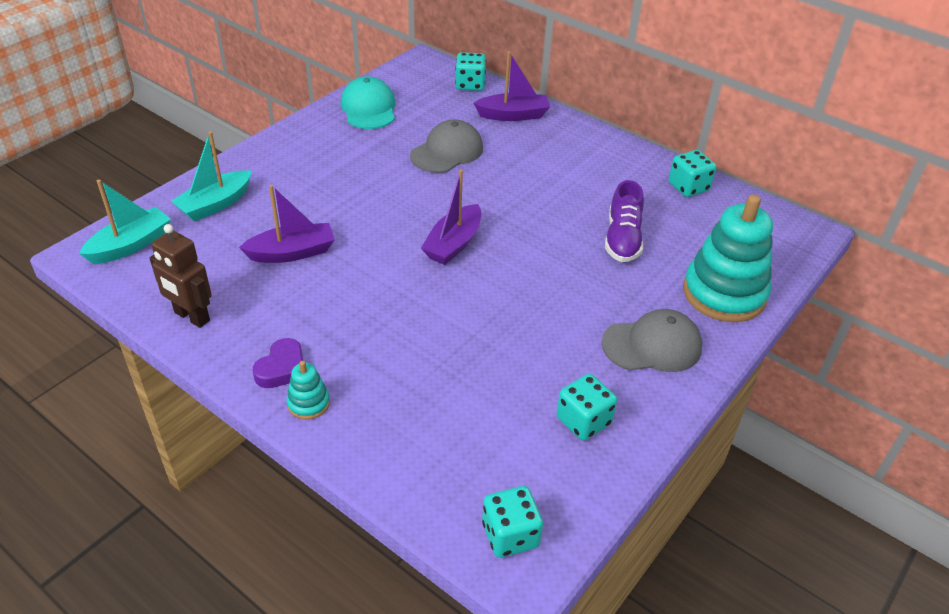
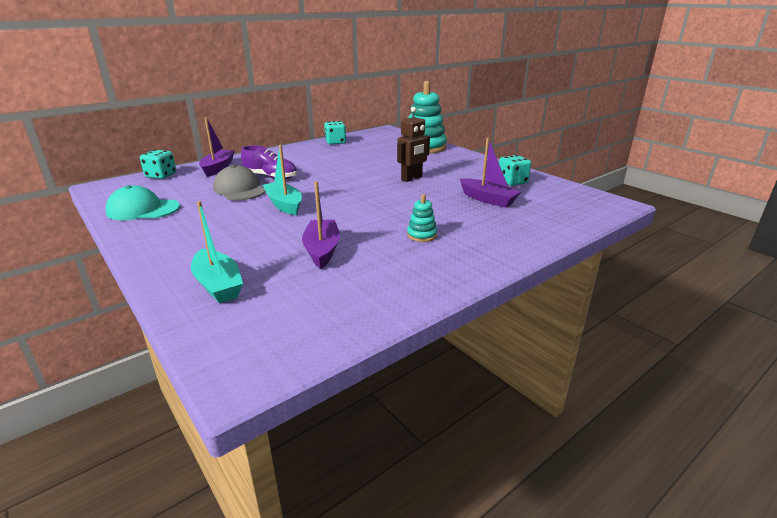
camera: 75 degrees left, 15 degrees down
(131, 245) = (248, 339): turquoise boat -> turquoise boat (284, 205)
(191, 317) = (387, 299): brown robot -> brown robot (412, 178)
(282, 368) = (462, 260): purple heart -> none
(308, 403) = (499, 251): turquoise stacking toy -> turquoise stacking toy (421, 235)
(453, 244) = (348, 196): purple boat -> purple boat (488, 199)
(510, 535) = (594, 204): turquoise dice -> none
(622, 239) = (371, 159): purple shoe -> purple shoe (270, 177)
(652, 345) = (458, 163): grey cap -> none

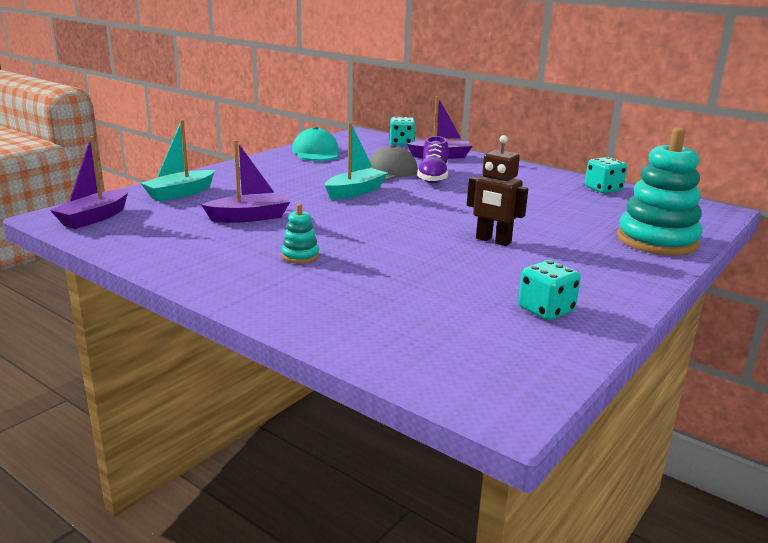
camera: 75 degrees right, 5 degrees down
(488, 199) = (445, 291): purple boat -> purple boat (94, 218)

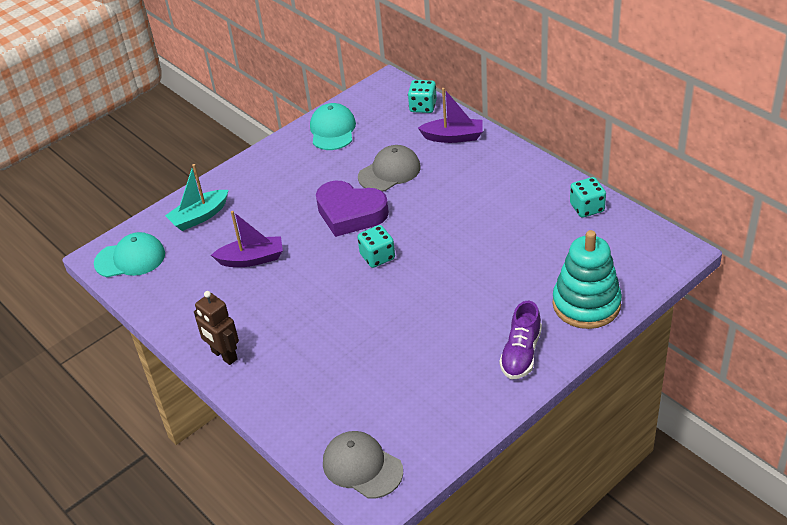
camera: 15 degrees right, 20 degrees up
(94, 218) = (130, 258): purple boat -> turquoise cap
(300, 256) = (281, 321): turquoise stacking toy -> none
(355, 192) = (350, 213): turquoise boat -> purple heart
(433, 177) = (430, 183): purple shoe -> purple shoe (521, 353)
(468, 372) = (362, 466): none -> grey cap
(493, 241) = (443, 301): brown robot -> brown robot (224, 355)
(546, 310) = (444, 401): turquoise dice -> turquoise dice (377, 257)

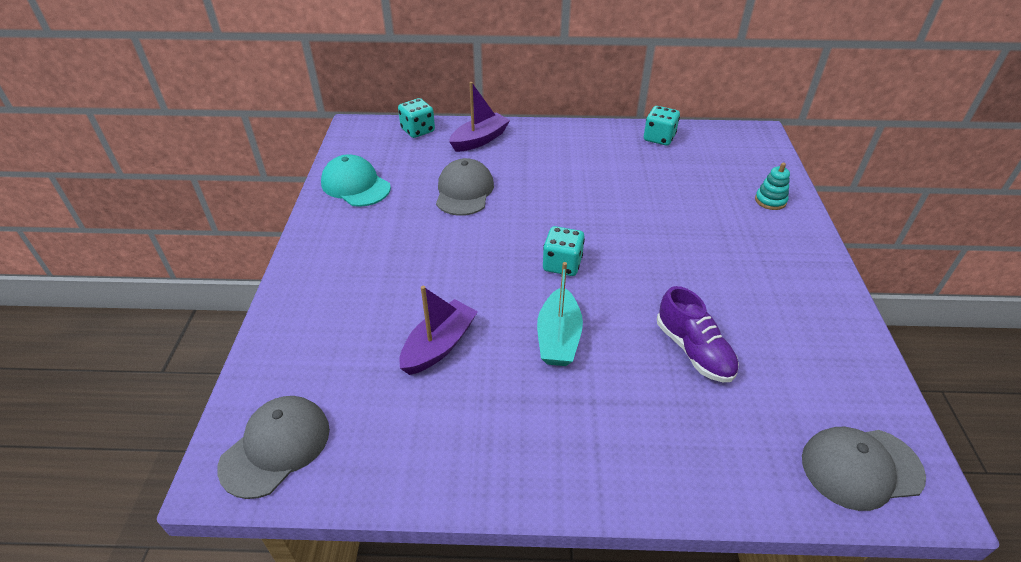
camera: 50 degrees left, 0 degrees up
(130, 258) = (276, 447): turquoise cap -> grey cap
(199, 217) = (311, 341): turquoise boat -> turquoise boat (558, 338)
(224, 355) = (558, 471): brown robot -> none
(350, 213) = (479, 243): purple heart -> none
(521, 353) = (794, 265): purple shoe -> purple shoe (694, 350)
(586, 304) = (770, 201): turquoise stacking toy -> turquoise stacking toy, size x0.44

